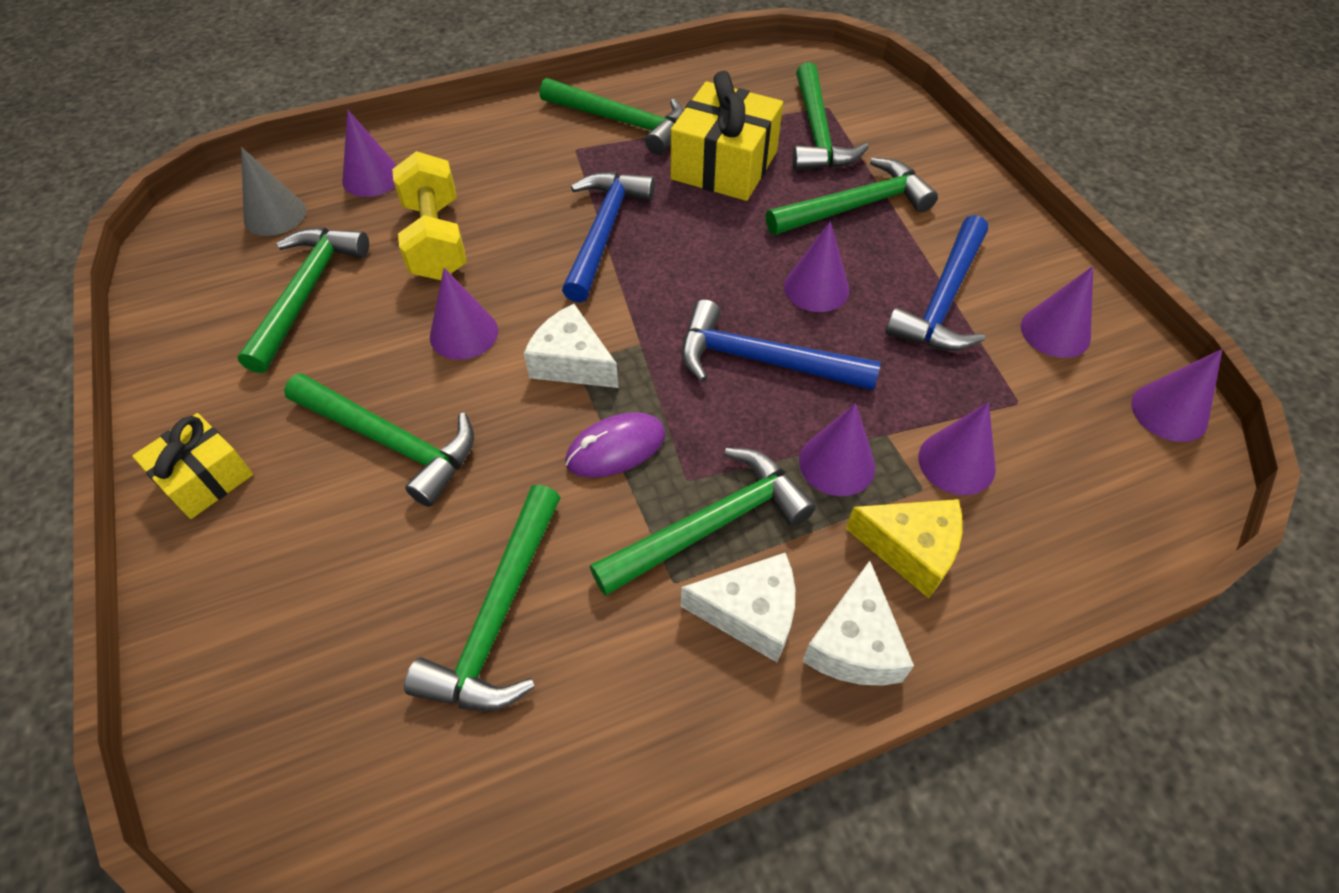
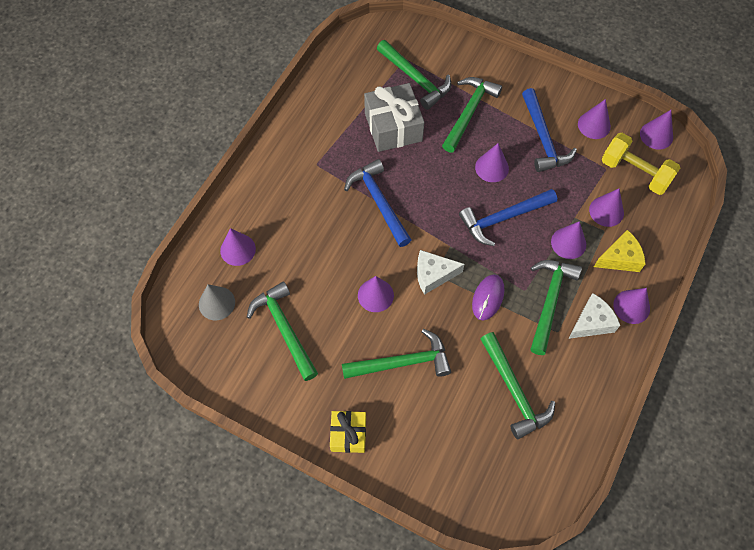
camera: 40 degrees left, 10 degrees up
(436, 240) = (309, 260): yellow dumbbell -> yellow dumbbell (635, 173)
(621, 122) = (320, 133): green hammer -> none
(724, 165) = (393, 127): yellow gift -> grey gift
(854, 644) = (631, 306): white cheese -> purple cone

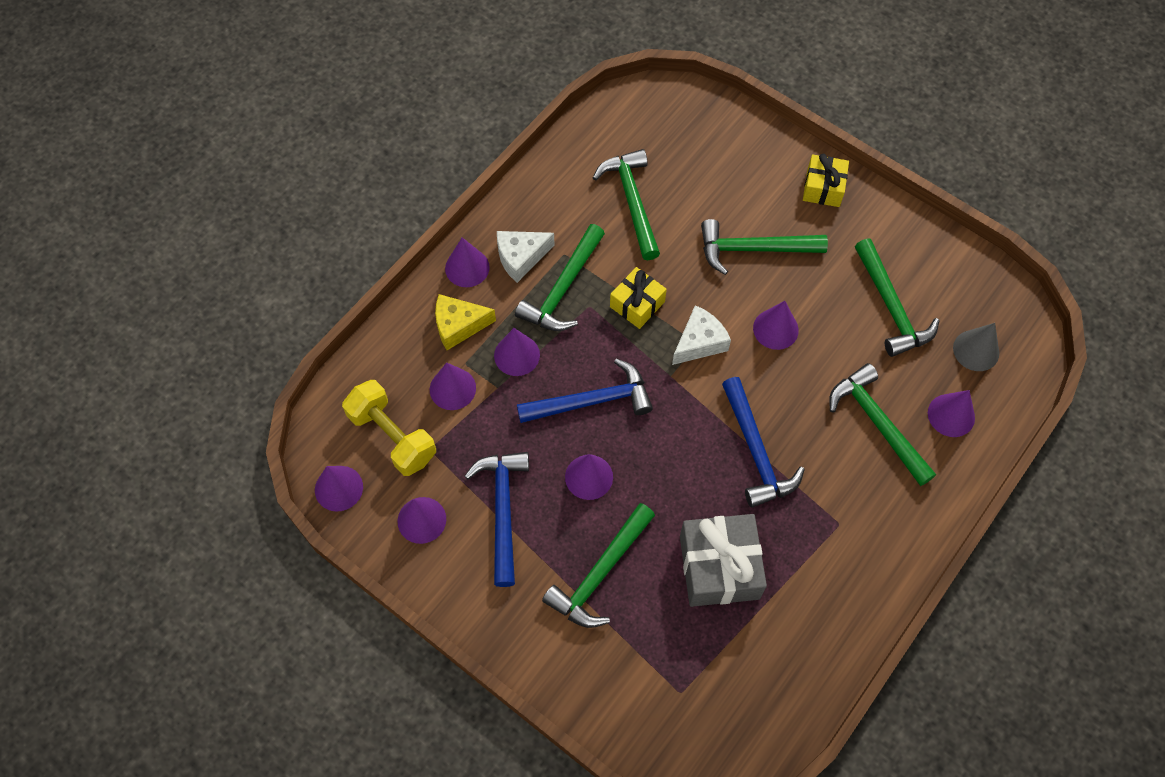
camera: 170 degrees left, 0 degrees up
(415, 79) = (671, 650): green hammer -> green hammer (877, 423)
(433, 275) = (699, 342): white cheese -> white cheese turned 45 degrees counterclockwise
(488, 298) = (637, 304): purple mouse -> yellow gift

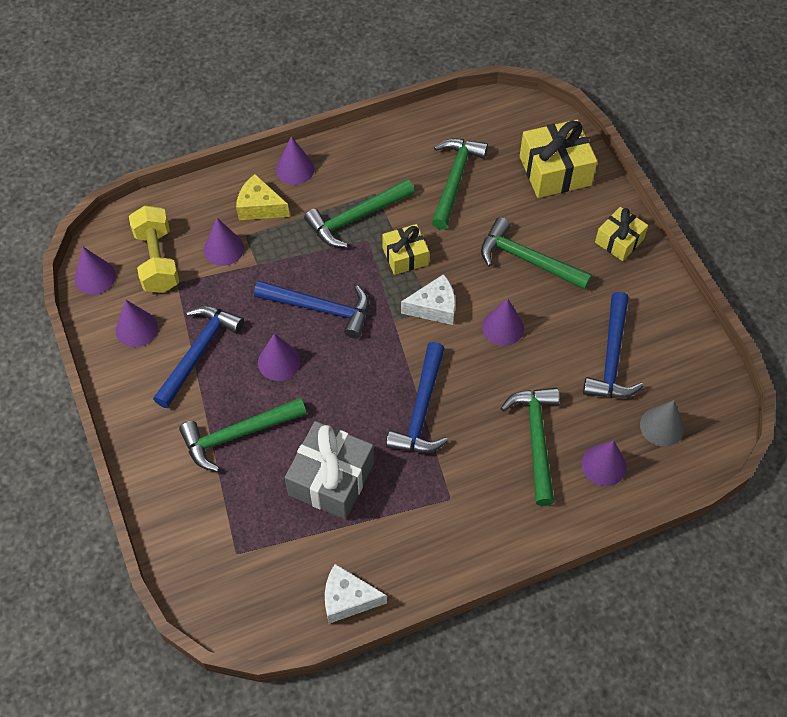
camera: 30 degrees right, 5 degrees down
(517, 355) = (287, 248): purple cone -> none
(521, 258) = (340, 181): white cheese -> white cheese (347, 599)
(719, 146) = (555, 171): none -> yellow gift
(891, 307) = (612, 357): green hammer -> blue hammer

